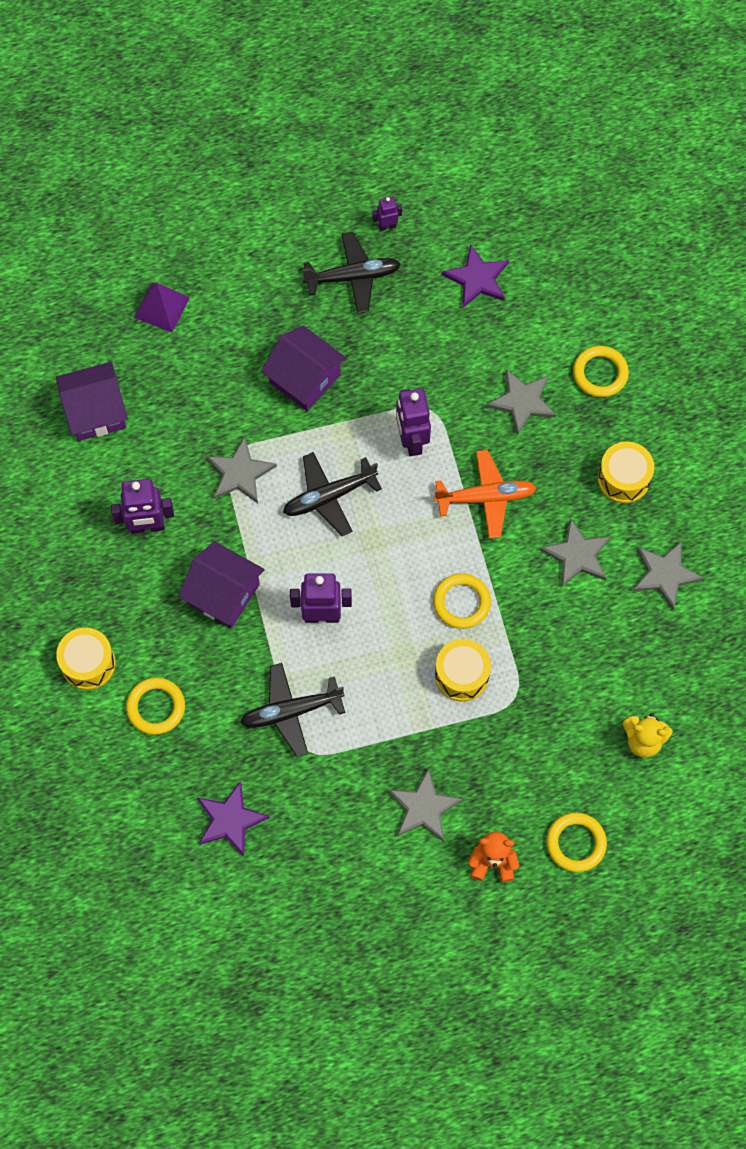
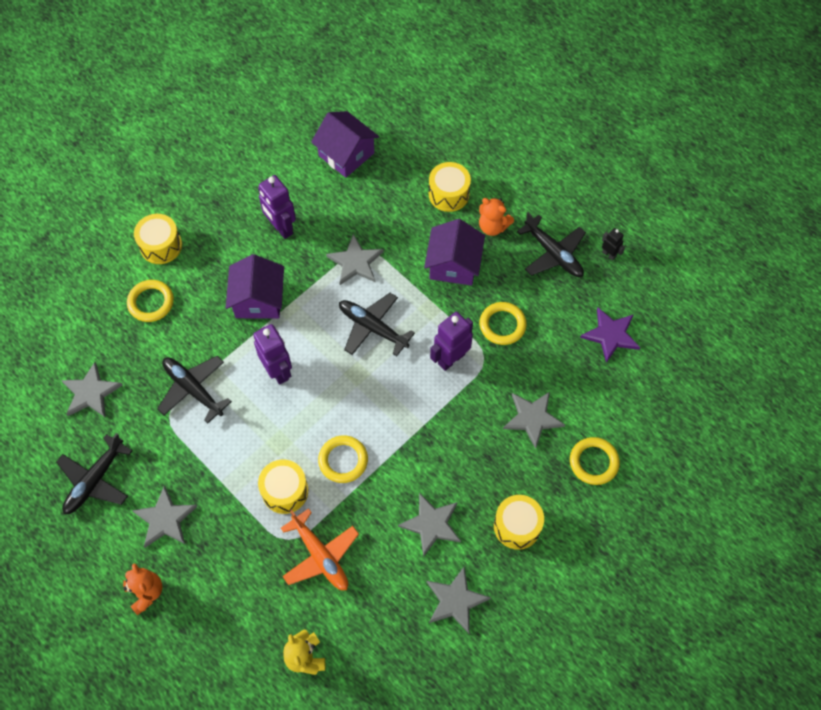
camera: 60 degrees right, 5 degrees down
(161, 307) = (448, 151): purple pyramid -> none
(216, 336) = (448, 194): none -> yellow drum
(230, 820) = (91, 392): purple star -> grey star
(284, 316) = (493, 226): none -> orange teddy bear
(338, 860) = (95, 480): none -> black plane
(387, 226) = (609, 254): purple robot -> black robot
(486, 497) = (438, 433): orange plane -> orange plane (320, 556)
(576, 843) = (192, 648): yellow ring -> yellow ring (502, 325)

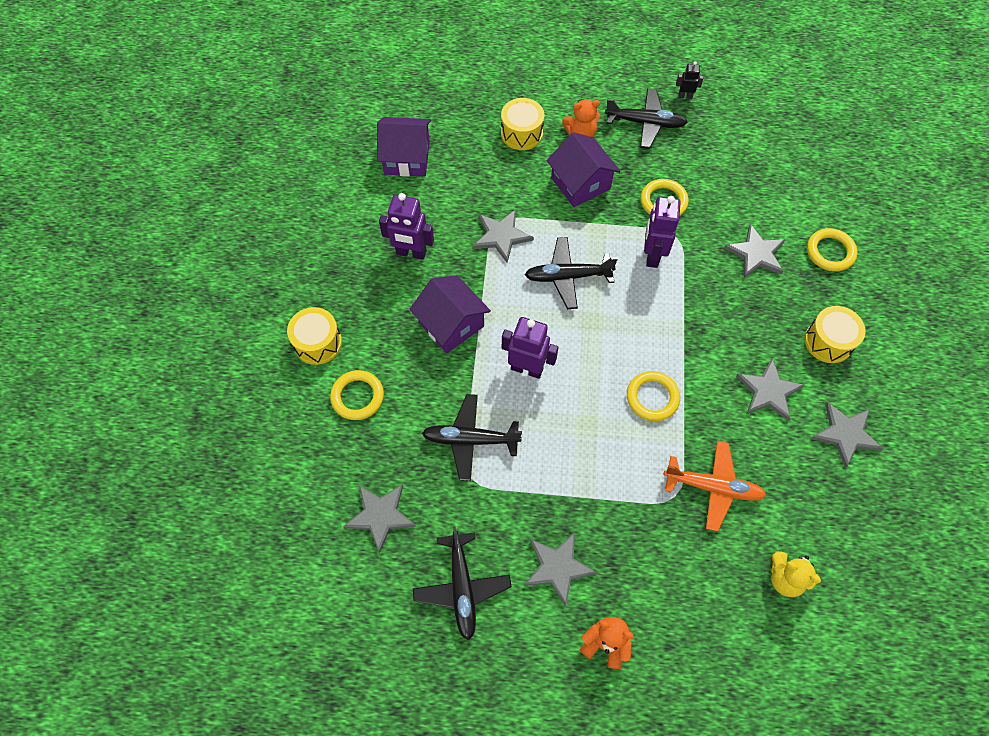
camera: 40 degrees left, 0 degrees up
(285, 491) = (632, 460): yellow drum -> none
(611, 335) = (746, 152): purple star -> none

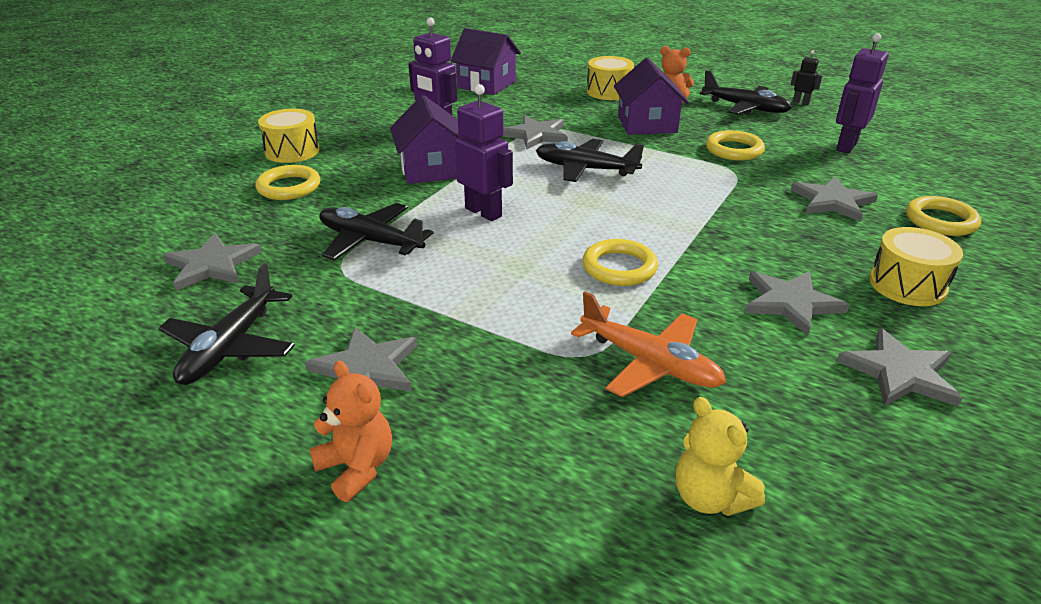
camera: 25 degrees right, 30 degrees down
(652, 255) = (696, 176): purple robot -> purple robot (846, 146)

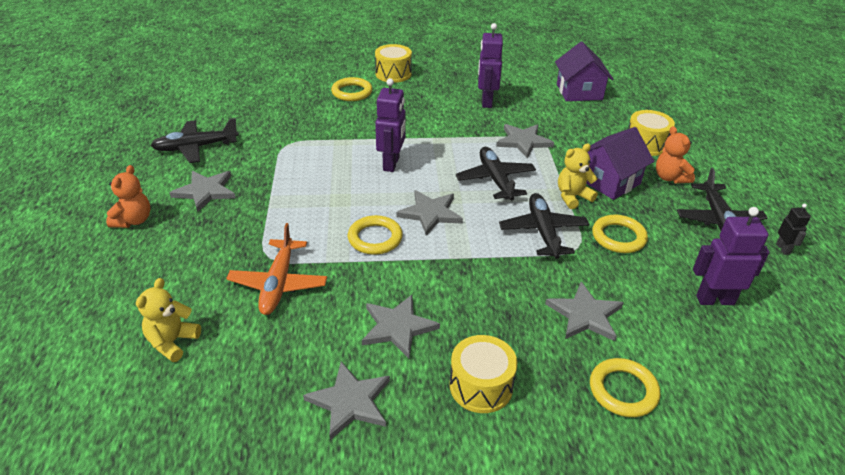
camera: 55 degrees right, 5 degrees up
(212, 265) = (256, 110): grey star -> grey star (430, 213)
(370, 241) = (320, 141): black plane -> black plane (543, 231)
(432, 169) = (425, 125): purple house -> none
(654, 146) = (573, 197): none -> yellow teddy bear

